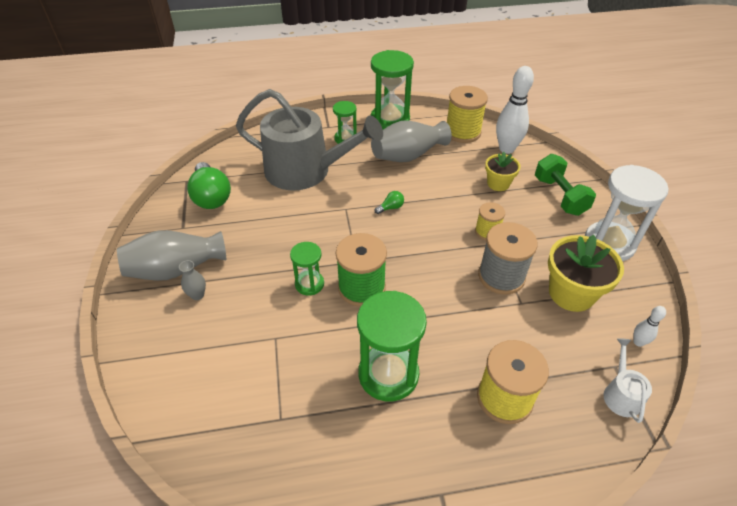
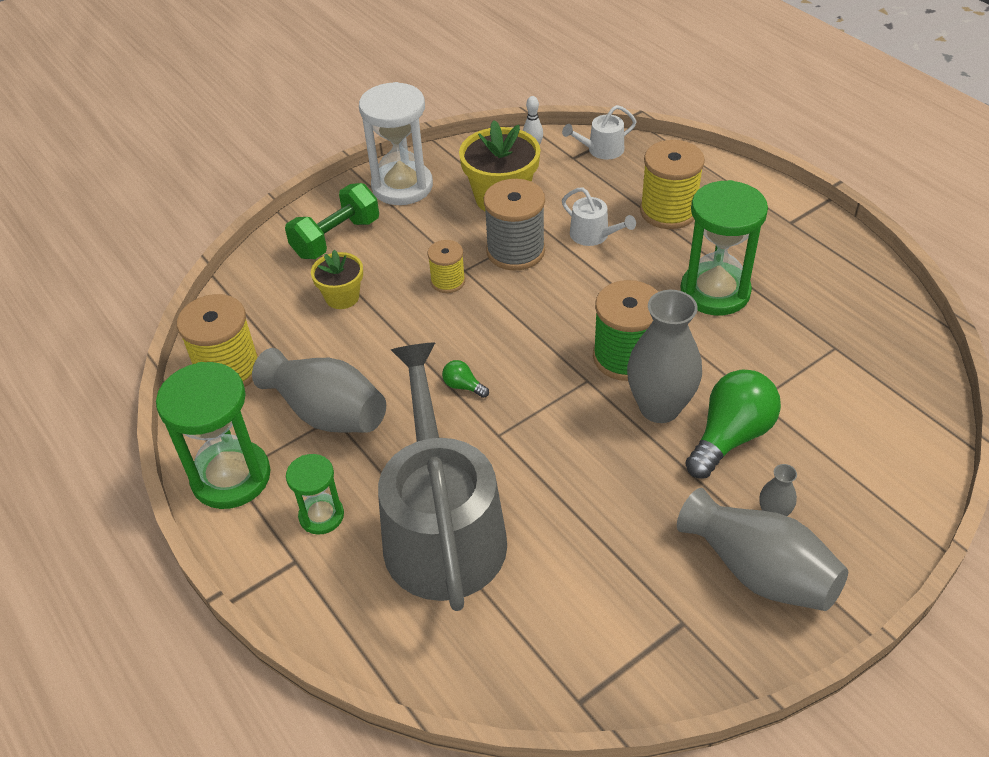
camera: 115 degrees left, 0 degrees up
(211, 197) = (591, 629): green light bulb -> green light bulb (730, 436)
(309, 284) = (659, 407): green hourglass -> grey vase
(497, 329) = (593, 235): none -> white watering can
(506, 149) = (251, 310): white bowling pin -> none

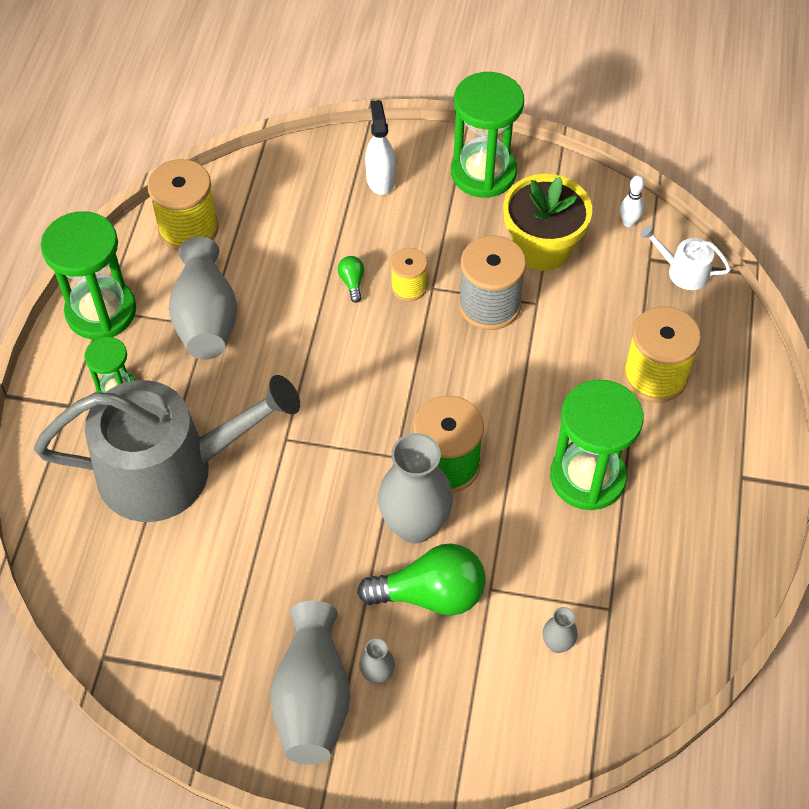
camera: 45 degrees right, 10 degrees up
(336, 238) = (380, 179): green dumbbell -> white spray bottle
(342, 297) = (324, 235): yellow flower pot -> none
(402, 186) = (483, 173): white hourglass -> green hourglass
(442, 529) = (169, 469): grey watering can -> grey watering can turned 45 degrees clockwise
(463, 386) = (311, 381): green light bulb -> green light bulb (352, 282)
(593, 235) = (565, 344): white watering can -> none
(839, 393) = (557, 644): none -> grey vase

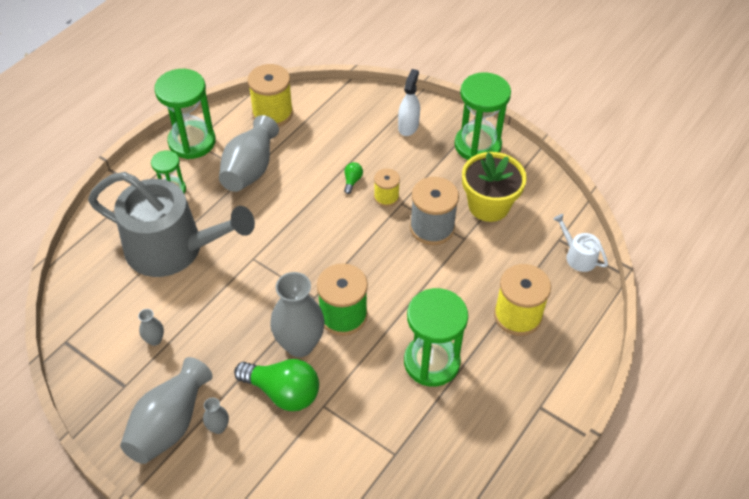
camera: 25 degrees right, 5 degrees down
(557, 644) = (345, 461): grey vase -> grey vase (155, 340)
(628, 222) = (558, 211): white bowling pin -> none

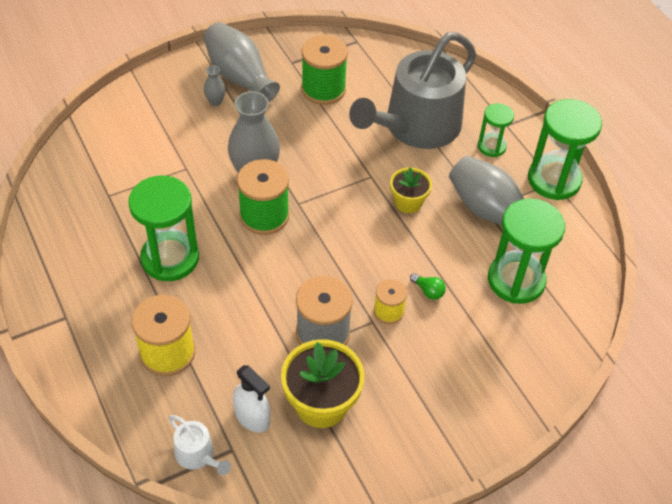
camera: 115 degrees right, 0 degrees up
(155, 340) = (323, 89): grey vase -> green spool
(269, 223) = (408, 202): none -> yellow flower pot
(272, 113) = (570, 260): yellow spool -> none
(283, 392) = (217, 148): green light bulb -> none
(408, 126) = (489, 383): white spray bottle -> white spray bottle (252, 417)
(477, 145) = (420, 443): green hourglass -> green hourglass (516, 280)
(578, 256) = (198, 455): white watering can -> white watering can turned 60 degrees clockwise

